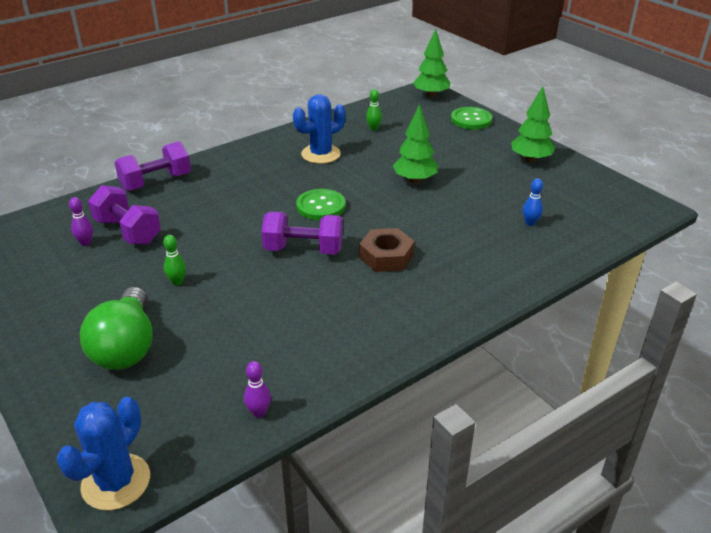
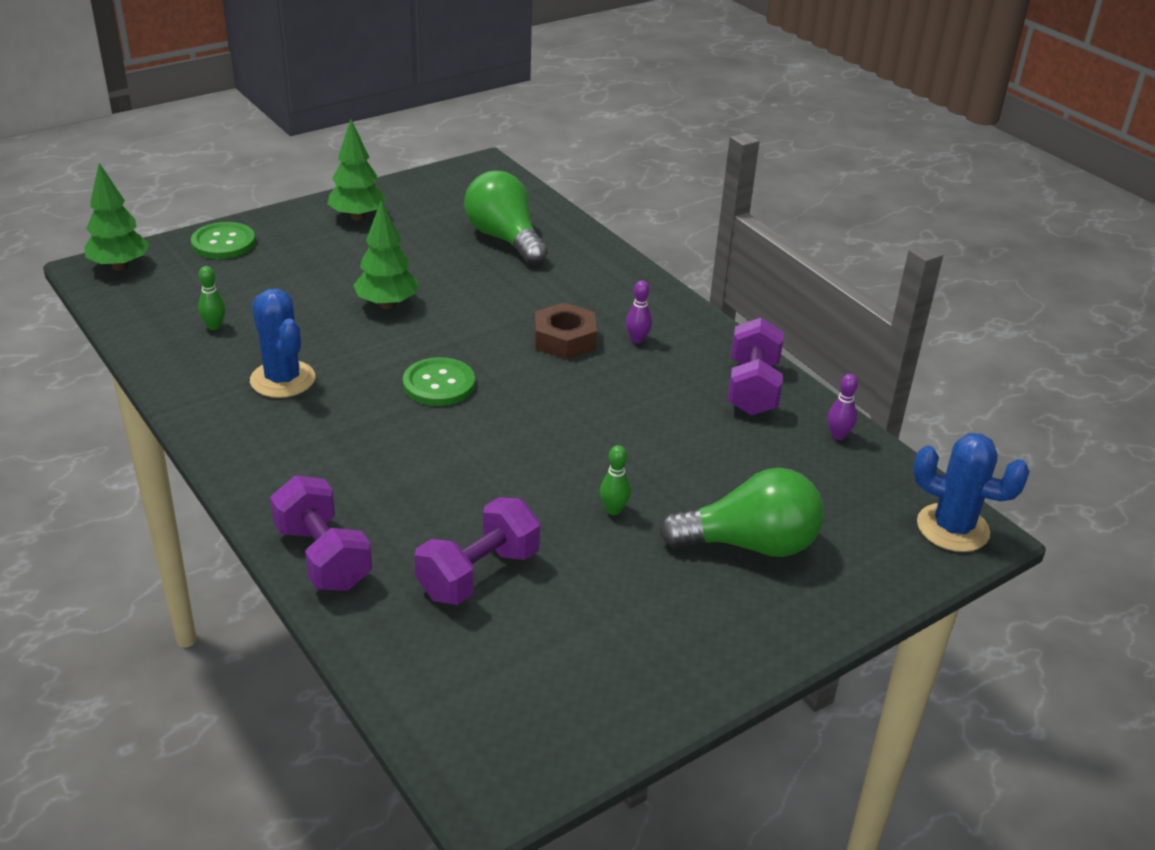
camera: 90 degrees left, 0 degrees up
(86, 243) = (506, 620): purple bowling pin -> purple bowling pin (637, 340)
(303, 249) = (545, 401): purple dumbbell -> purple dumbbell (752, 388)
(530, 223) = (505, 239): blue bowling pin -> green light bulb

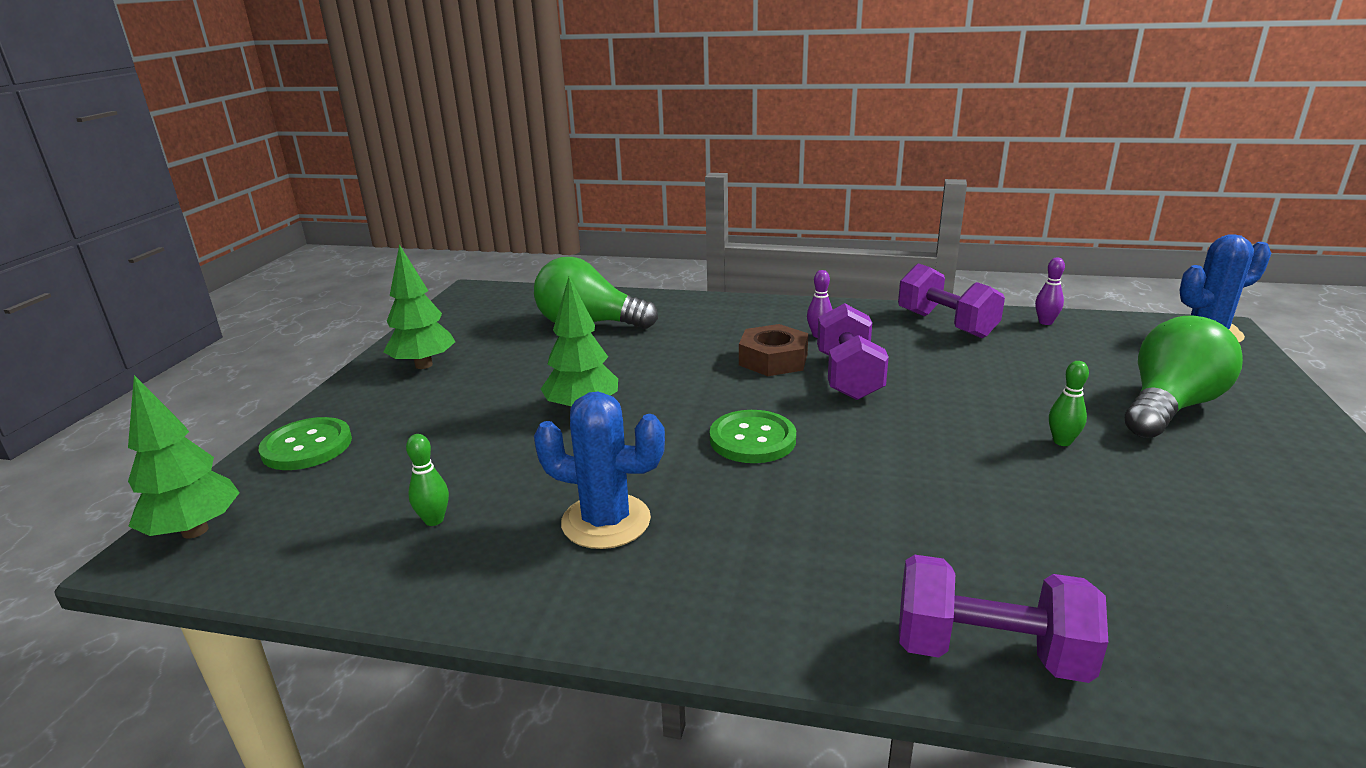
camera: 40 degrees left, 10 degrees down
(478, 574) = (1112, 557): purple dumbbell -> purple dumbbell (848, 377)

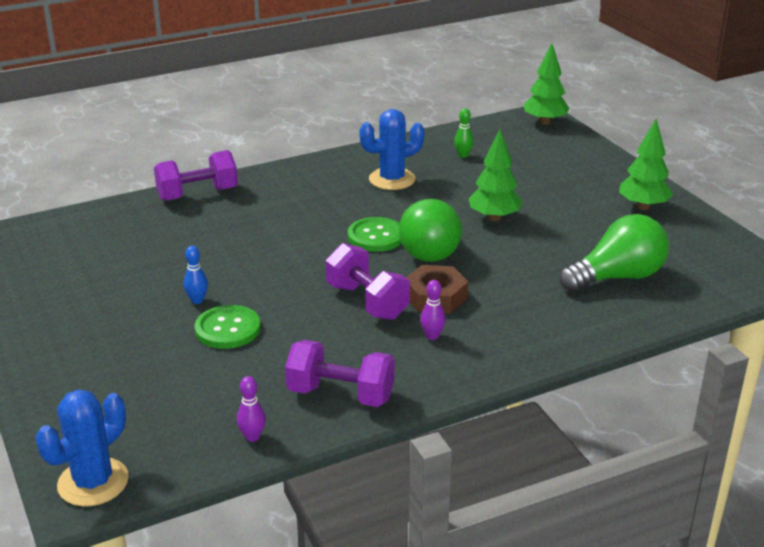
camera: 140 degrees right, 5 degrees up
(307, 446) = (585, 154): green button -> green button (227, 329)
(1062, 441) = (197, 300): green bowling pin -> blue bowling pin
(1169, 407) = (130, 358): green light bulb -> green light bulb (430, 248)

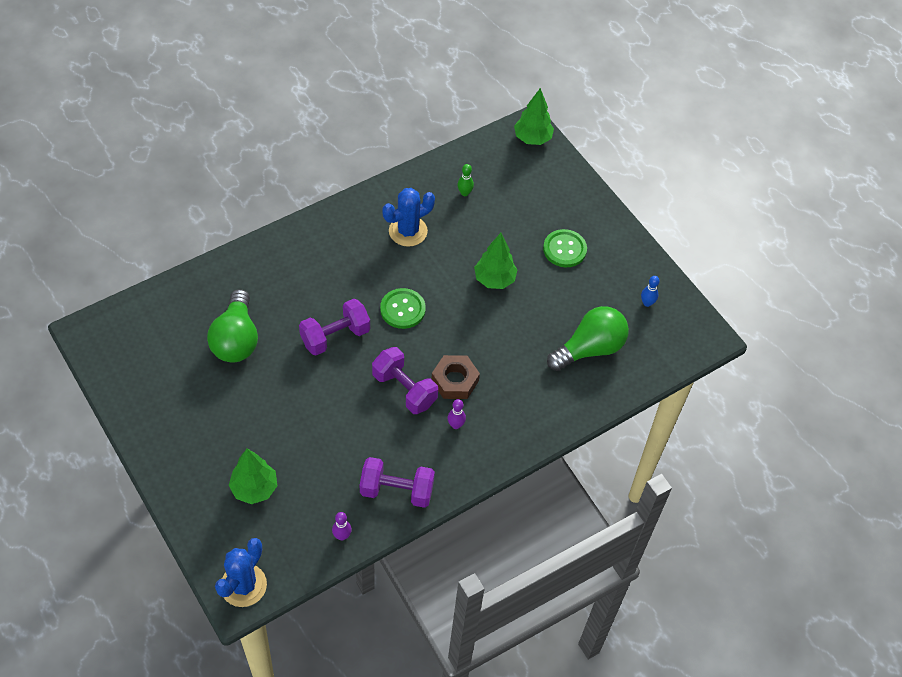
camera: 10 degrees left, 25 degrees up
(197, 194) = (249, 261): purple dumbbell -> purple dumbbell (335, 336)
(197, 300) = (276, 396): blue bowling pin -> blue bowling pin (647, 303)
(227, 329) = (305, 427): green button -> green button (564, 249)
(430, 248) = (447, 322): green light bulb -> green light bulb (236, 339)
(643, 206) = (612, 258): green tree -> green tree (254, 488)

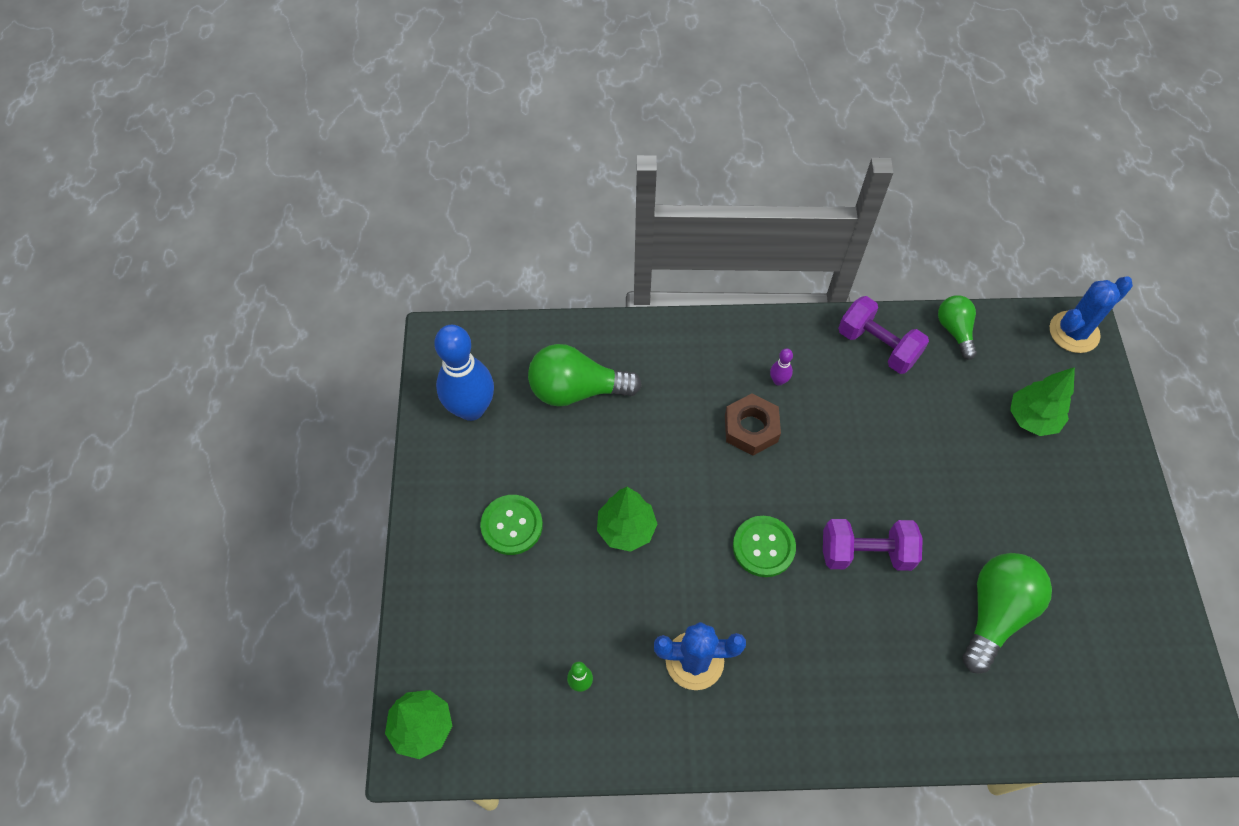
camera: 145 degrees left, 5 degrees up
(342, 536) = (955, 331): purple bowling pin -> green light bulb
(404, 389) = (814, 446): purple dumbbell -> none
(647, 303) = (471, 408): blue bowling pin -> blue bowling pin, size x2.47

